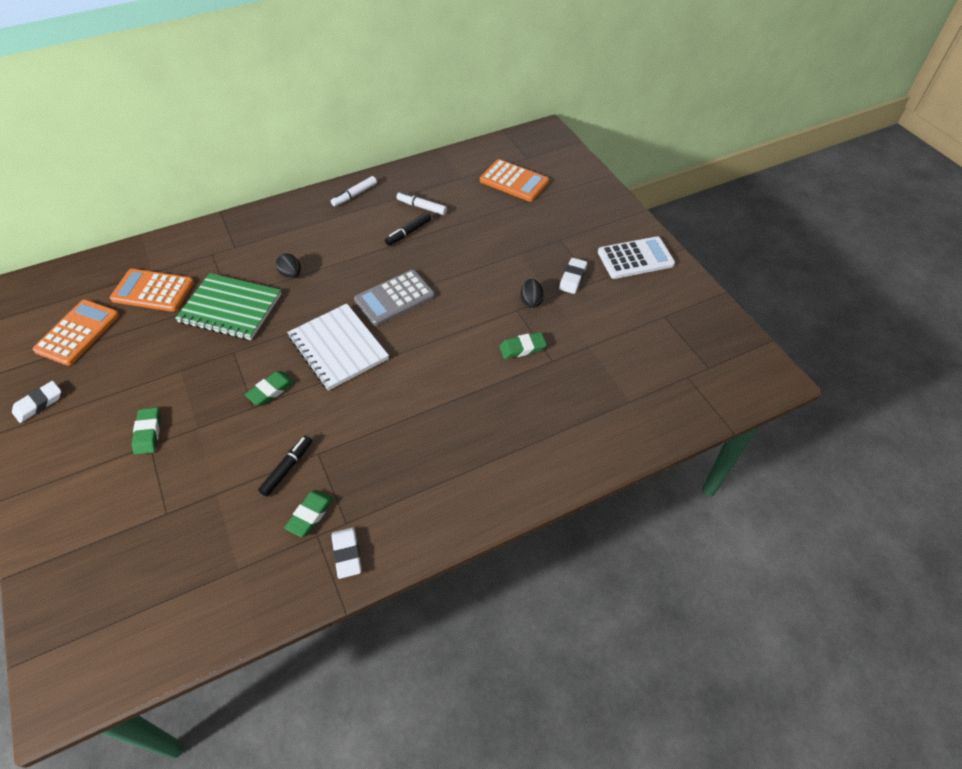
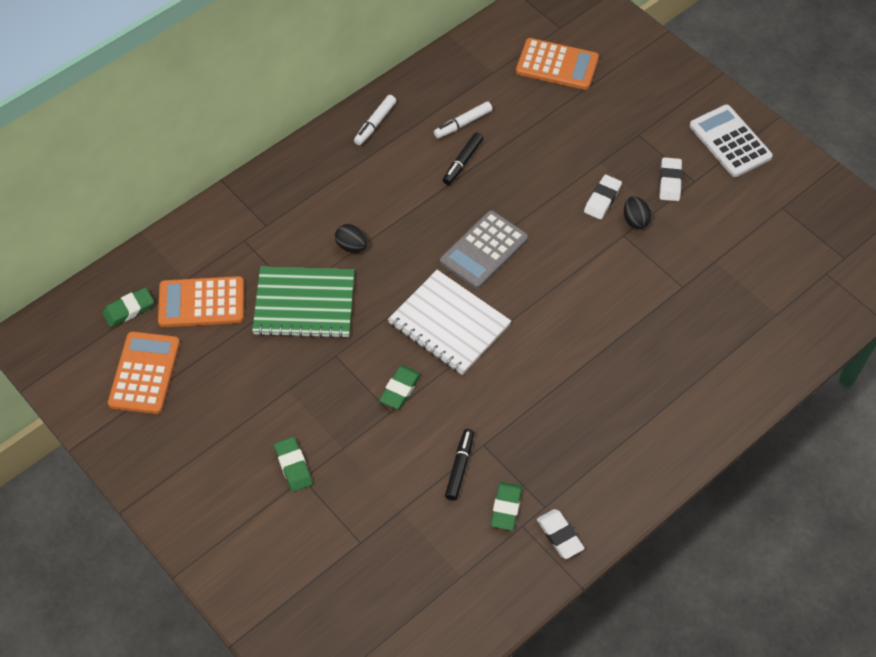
camera: 15 degrees left, 5 degrees up
(39, 404) = (153, 464): white eraser -> white eraser (602, 199)
(422, 207) = (463, 124): white marker -> white marker turned 45 degrees counterclockwise
(522, 348) = (646, 279): green eraser -> green eraser (129, 310)
(635, 258) = (730, 141): white calculator -> white calculator turned 90 degrees counterclockwise

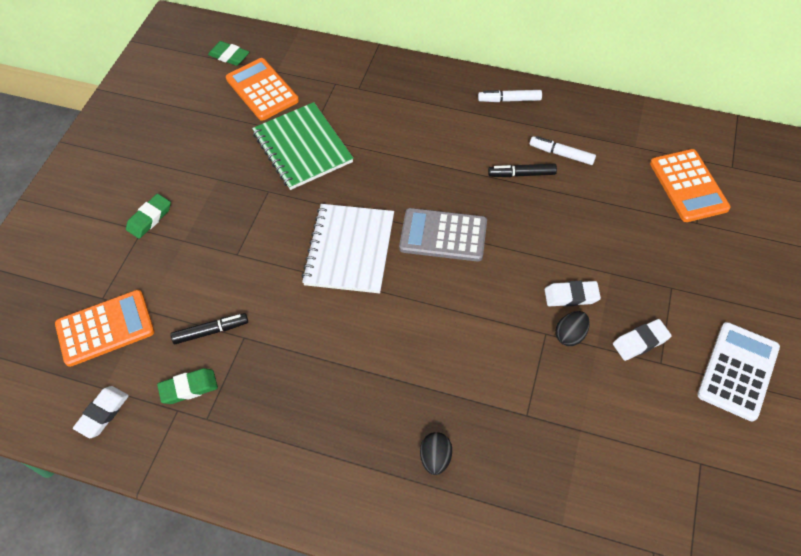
camera: 60 degrees right, 0 degrees up
(144, 373) = (181, 92): orange calculator -> orange calculator (105, 328)
(351, 246) = (378, 147): black egg -> black egg (435, 458)
(400, 389) = (263, 249): green eraser -> none
(559, 535) = (182, 447): white eraser -> white eraser (103, 413)

